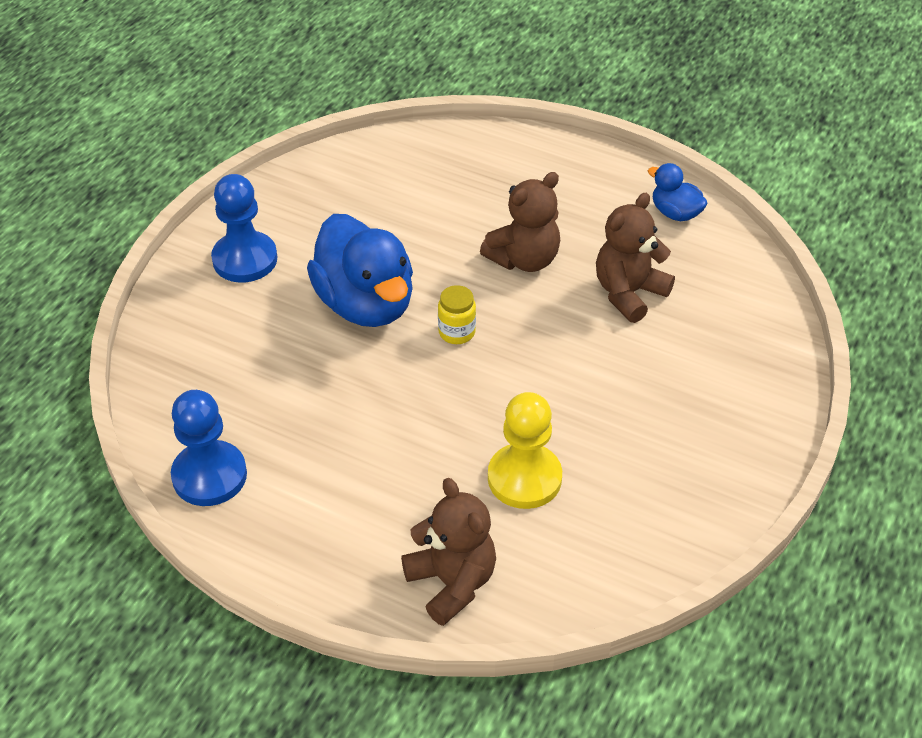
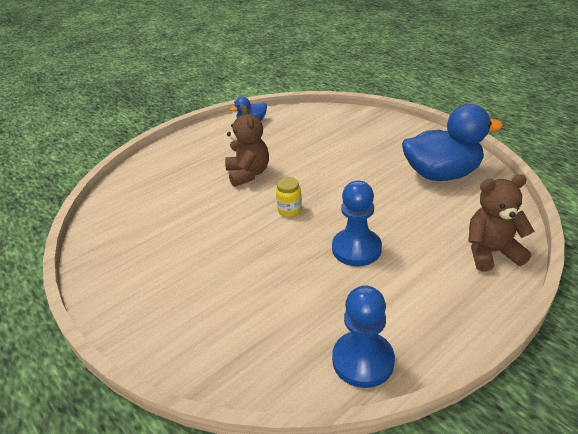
camera: 65 degrees left, 10 degrees down
(245, 259) = (150, 297): blue pawn -> blue pawn (356, 249)
(365, 304) = (240, 243): blue duck -> blue duck (441, 174)
(524, 478) = (417, 208): yellow pawn -> none
(628, 293) = (298, 147): brown teddy bear -> none

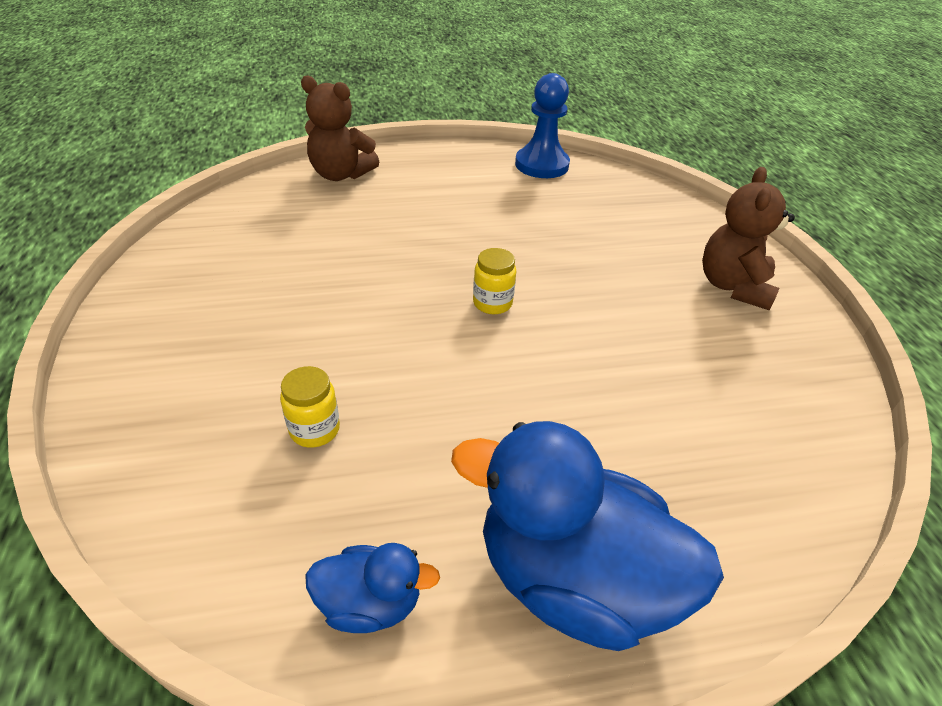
camera: 155 degrees left, 5 degrees up
(248, 174) = (506, 405): brown teddy bear -> brown teddy bear (733, 286)
(311, 141) = (315, 429): none -> yellow jar
(356, 249) = (459, 227): blue pawn -> none
(441, 174) = (238, 256): blue duck -> blue duck (573, 579)

